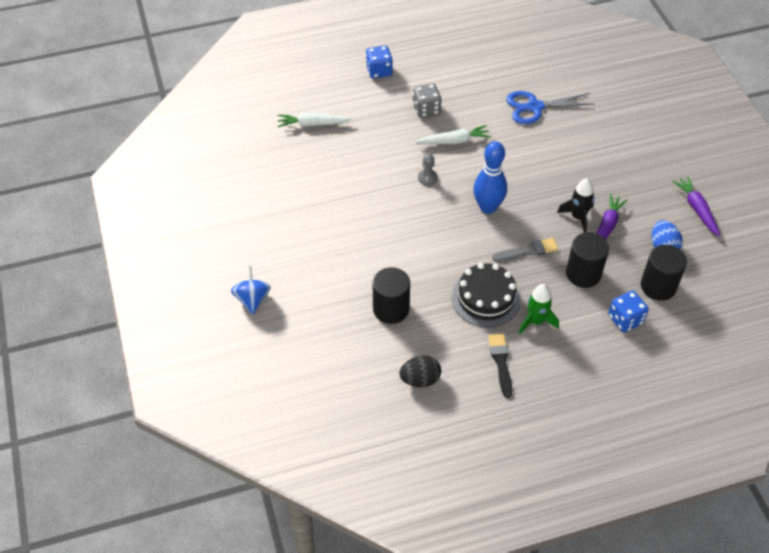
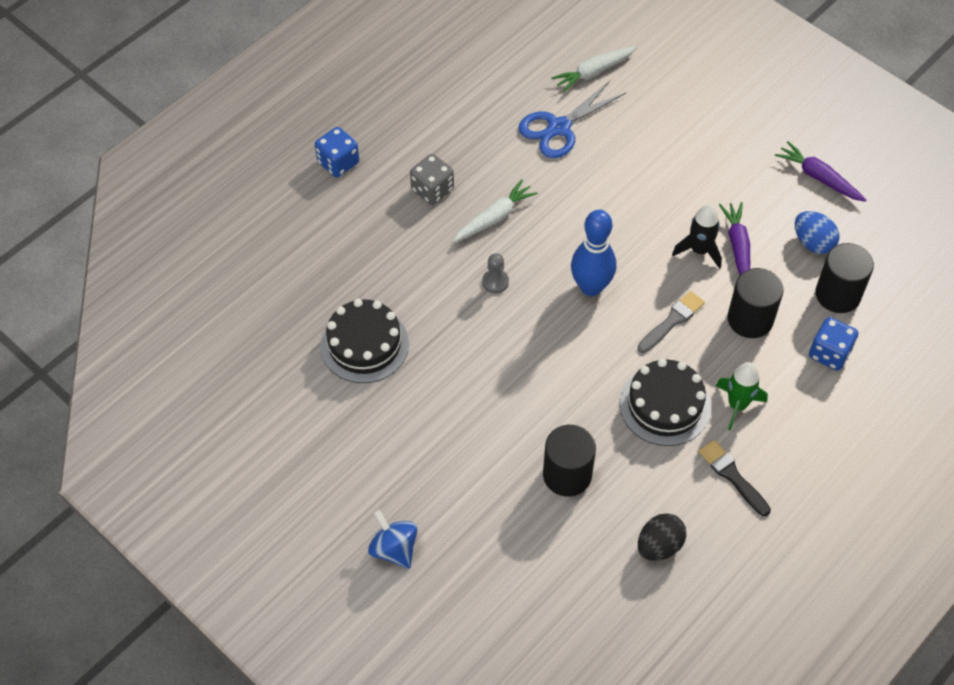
camera: 30 degrees left, 5 degrees up
(313, 124) = (305, 275): white carrot -> white carrot (594, 72)
(320, 177) = (364, 344): none -> black cake

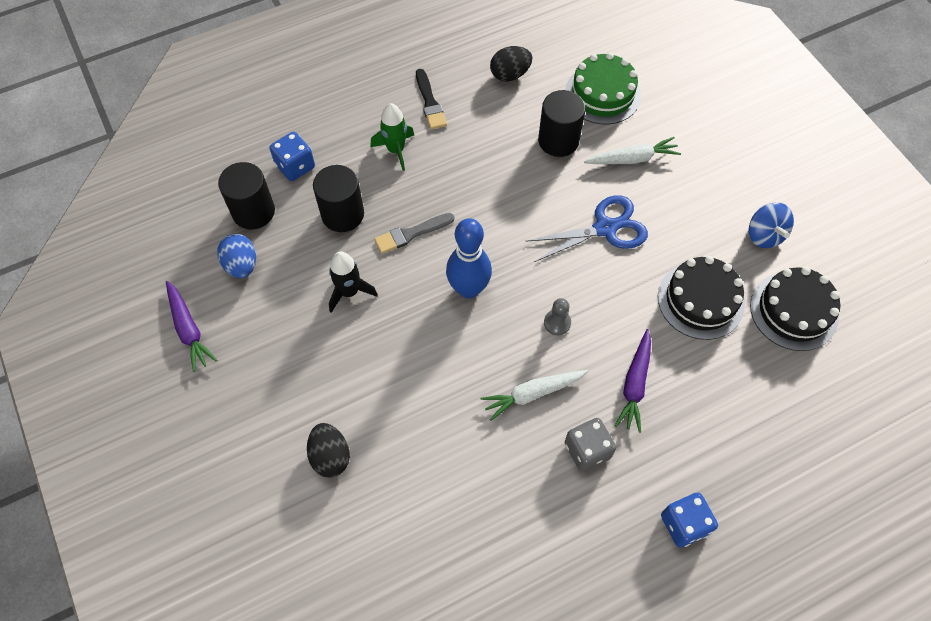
camera: 160 degrees left, 5 degrees up
(394, 549) = (713, 129): blue spinning top -> blue spinning top (764, 235)
(539, 555) = (602, 94): none -> green cake
(559, 128) = (419, 484): blue scissors -> blue scissors (605, 228)
(594, 72) = (342, 552): white carrot -> white carrot (632, 159)
(639, 125) = (330, 456): none -> black egg
(665, 405) = (454, 167): black cake -> black cake (794, 311)
(738, 248) = (312, 282): purple carrot -> purple carrot (635, 384)

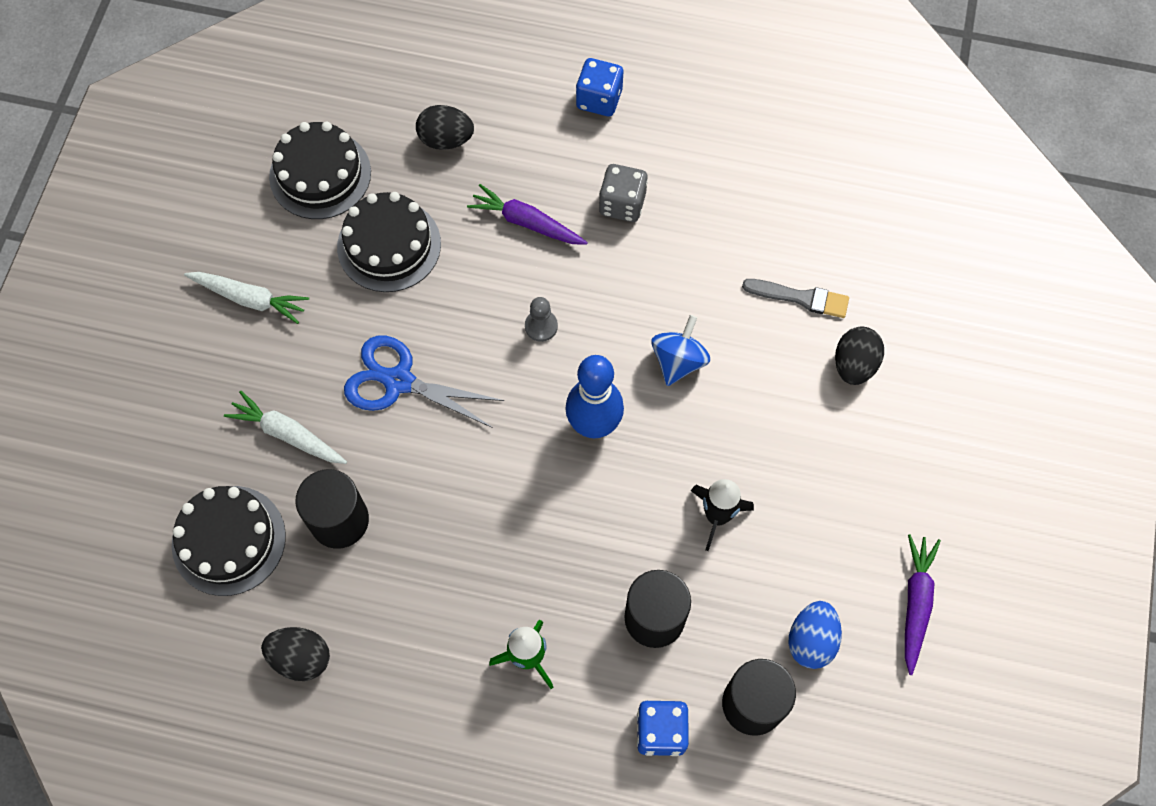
camera: 140 degrees left, 5 degrees up
(411, 234) = (600, 533): grey brush -> grey brush (800, 298)
(430, 102) = (430, 695): black brush -> none
(533, 394) = (624, 282): white carrot -> white carrot (249, 299)
(602, 94) = (229, 540): green cake -> black cake
(635, 384) = (527, 223): purple carrot -> purple carrot turned 120 degrees counterclockwise
(749, 401) = (446, 139): none -> black egg
(764, 235) = (259, 255): blue spinning top -> blue spinning top (678, 361)

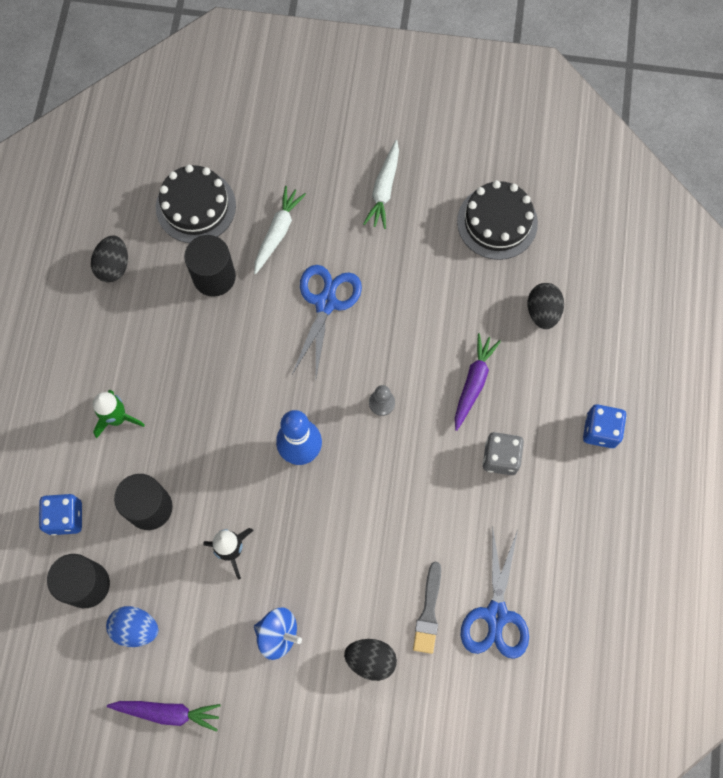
camera: 85 degrees right, 5 degrees up
(389, 245) = (440, 281): black cake -> none
(678, 361) = (361, 513): blue spinning top -> blue spinning top (278, 634)
(806, 228) = (496, 615): none -> blue scissors

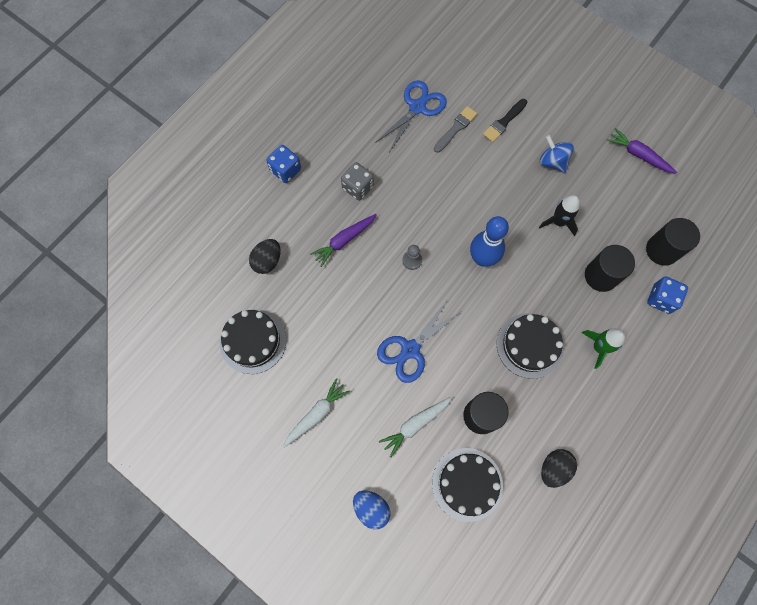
camera: 150 degrees left, 0 degrees up
(136, 628) = (640, 209): blue egg -> blue egg (371, 508)
(197, 378) = (529, 345): none -> black cake
(370, 659) = (504, 122): black egg -> black brush

